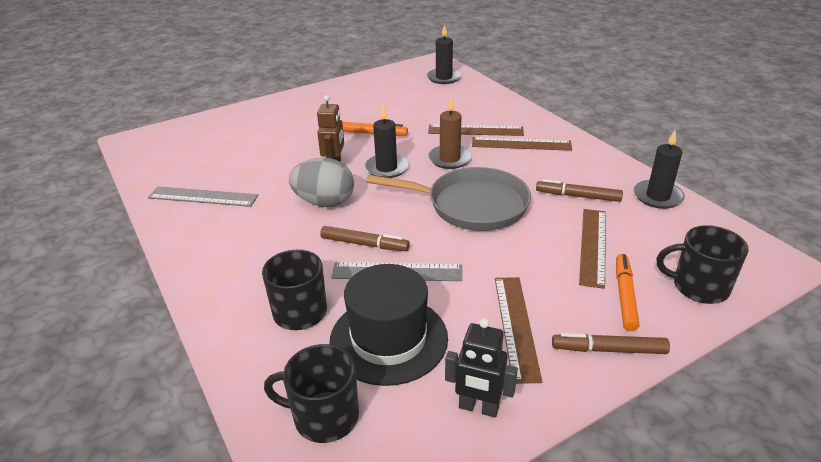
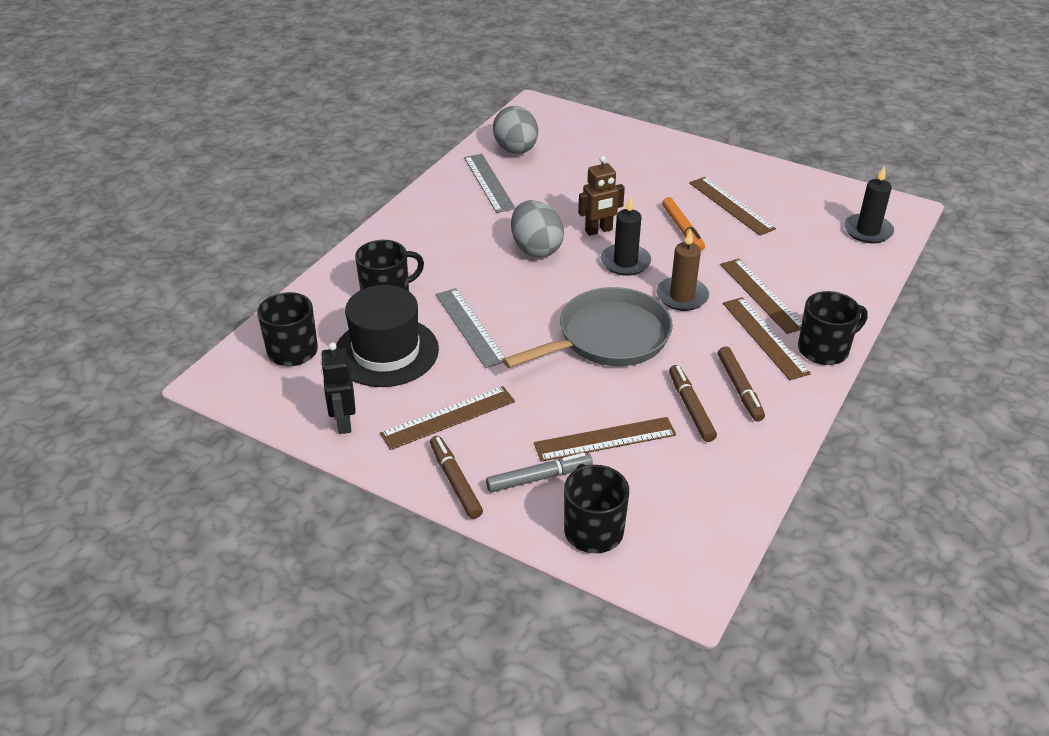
camera: 60 degrees right, 5 degrees up
(177, 169) = (516, 150): none -> grey egg
(364, 244) = (493, 295): brown marker -> brown marker (739, 388)
(367, 108) = (731, 205): none -> brown ruler
(471, 205) = (608, 338): grey pan -> grey pan turned 105 degrees counterclockwise
(549, 129) = (824, 349): none -> black mug
(625, 296) = (539, 478): orange marker -> grey marker
(657, 196) = (747, 471): black candle -> none

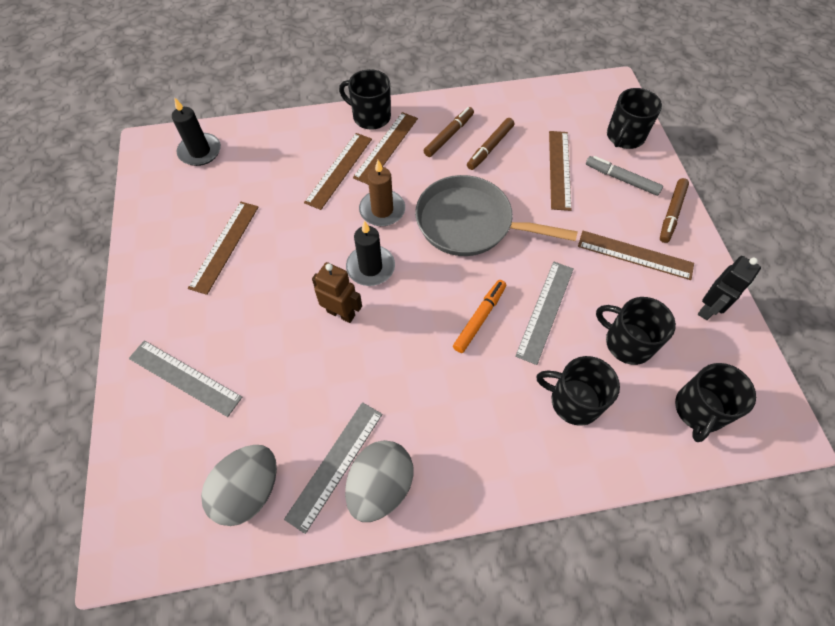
camera: 130 degrees left, 20 degrees up
(386, 352) = (627, 342): black hat -> black mug
(536, 249) = (408, 340): grey egg -> grey egg (380, 486)
(605, 439) = (559, 169): brown ruler -> brown ruler turned 60 degrees clockwise
(626, 154) = (185, 377): none -> grey ruler
(682, 229) = (289, 258): orange marker -> orange marker (479, 318)

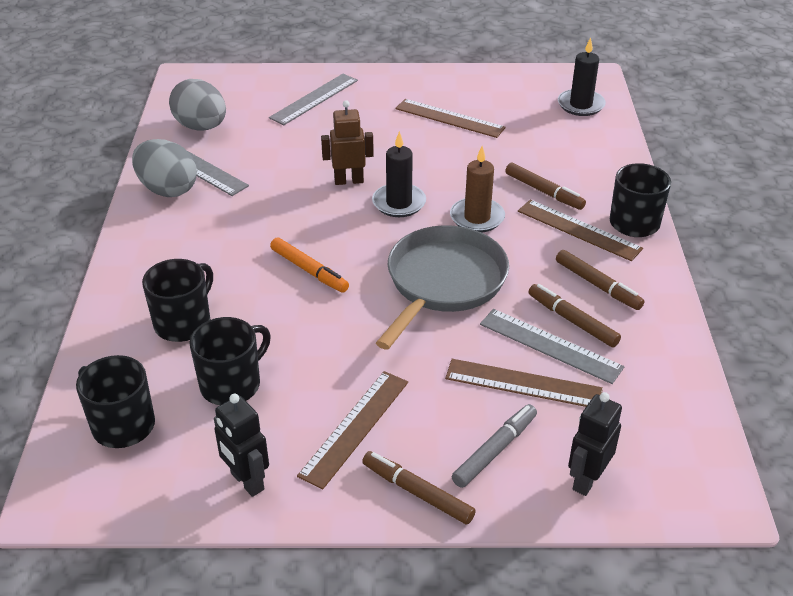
camera: 100 degrees right, 20 degrees down
(339, 170) = (544, 192): brown ruler -> brown marker
(341, 313) = (349, 181): brown robot -> brown robot turned 135 degrees counterclockwise
(545, 311) = (300, 323): grey ruler -> grey ruler (550, 345)
(624, 137) = (586, 479): black mug -> black robot

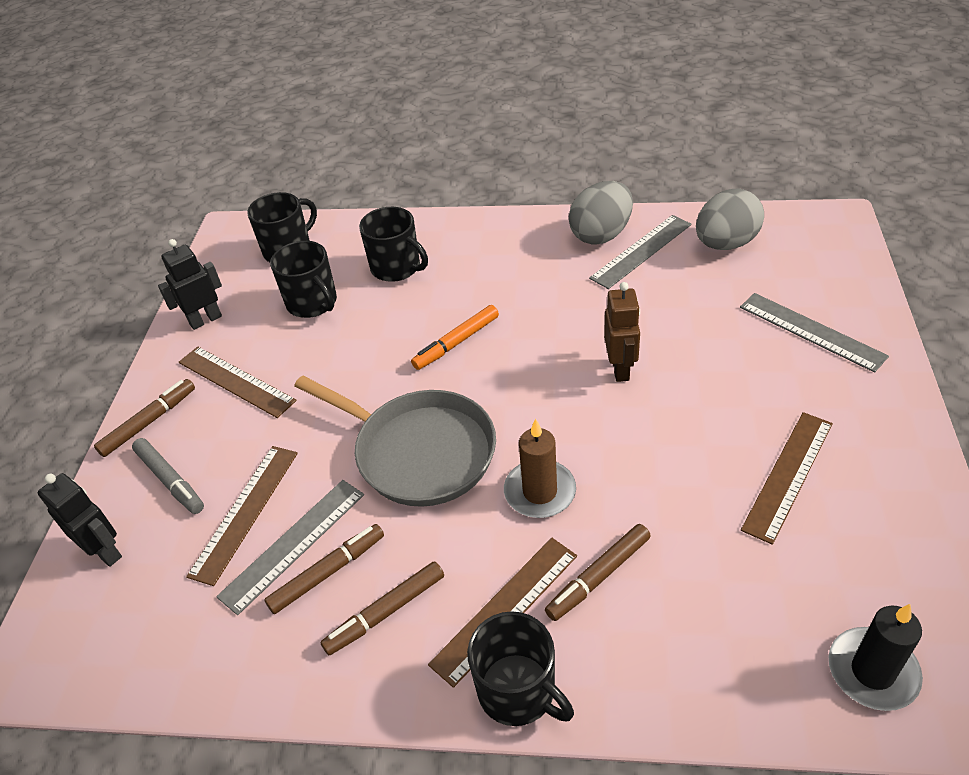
camera: 100 degrees right, 5 degrees up
(399, 203) = (574, 415): black candle -> none

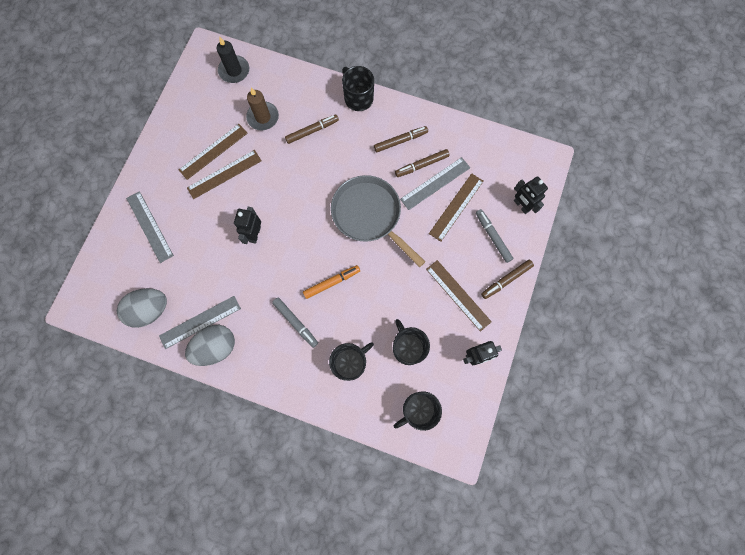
camera: 170 degrees left, 30 degrees up
(397, 267) = (350, 362): black mug -> black mug turned 90 degrees clockwise
(496, 285) = (295, 323): none -> grey marker
(505, 609) = (353, 129): brown ruler -> brown ruler (224, 174)
(540, 492) = (321, 176): brown candle -> brown candle (263, 117)
(620, 369) = (254, 234): brown robot -> black robot

